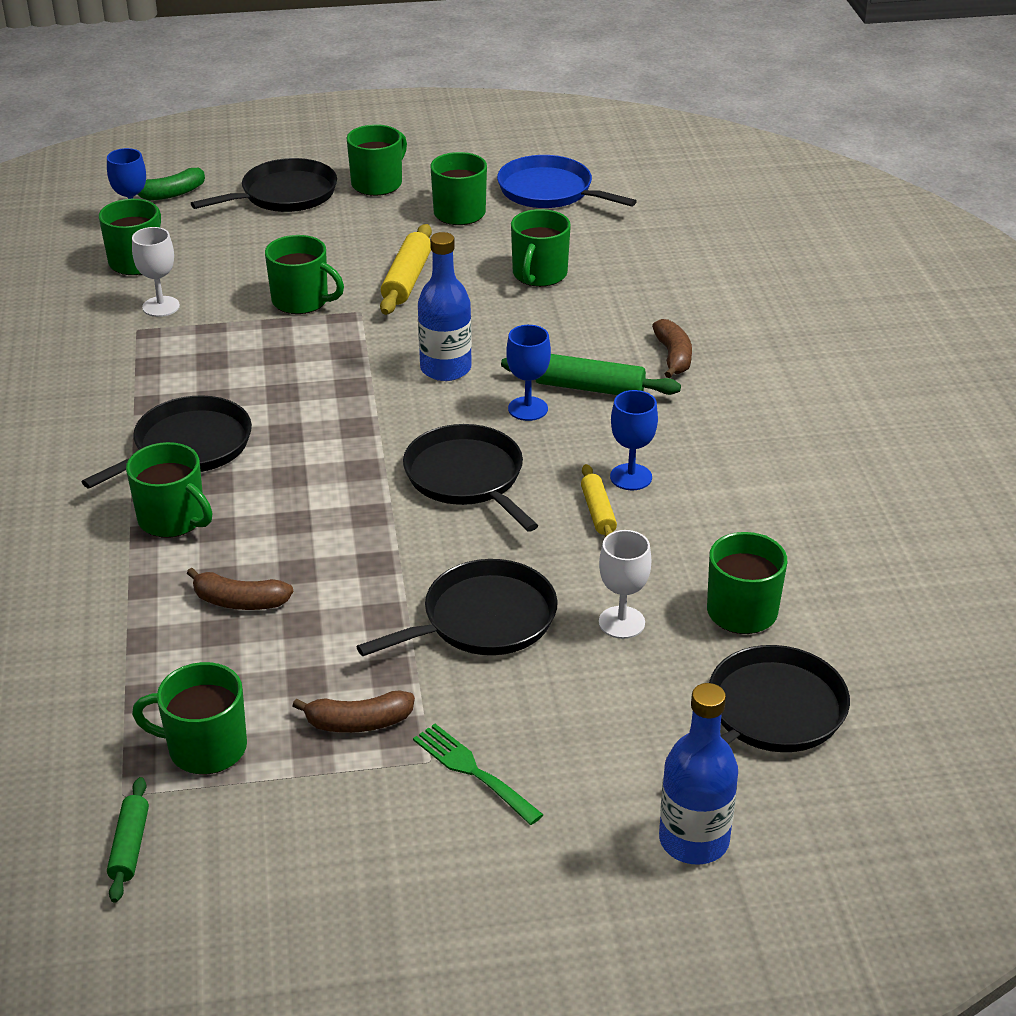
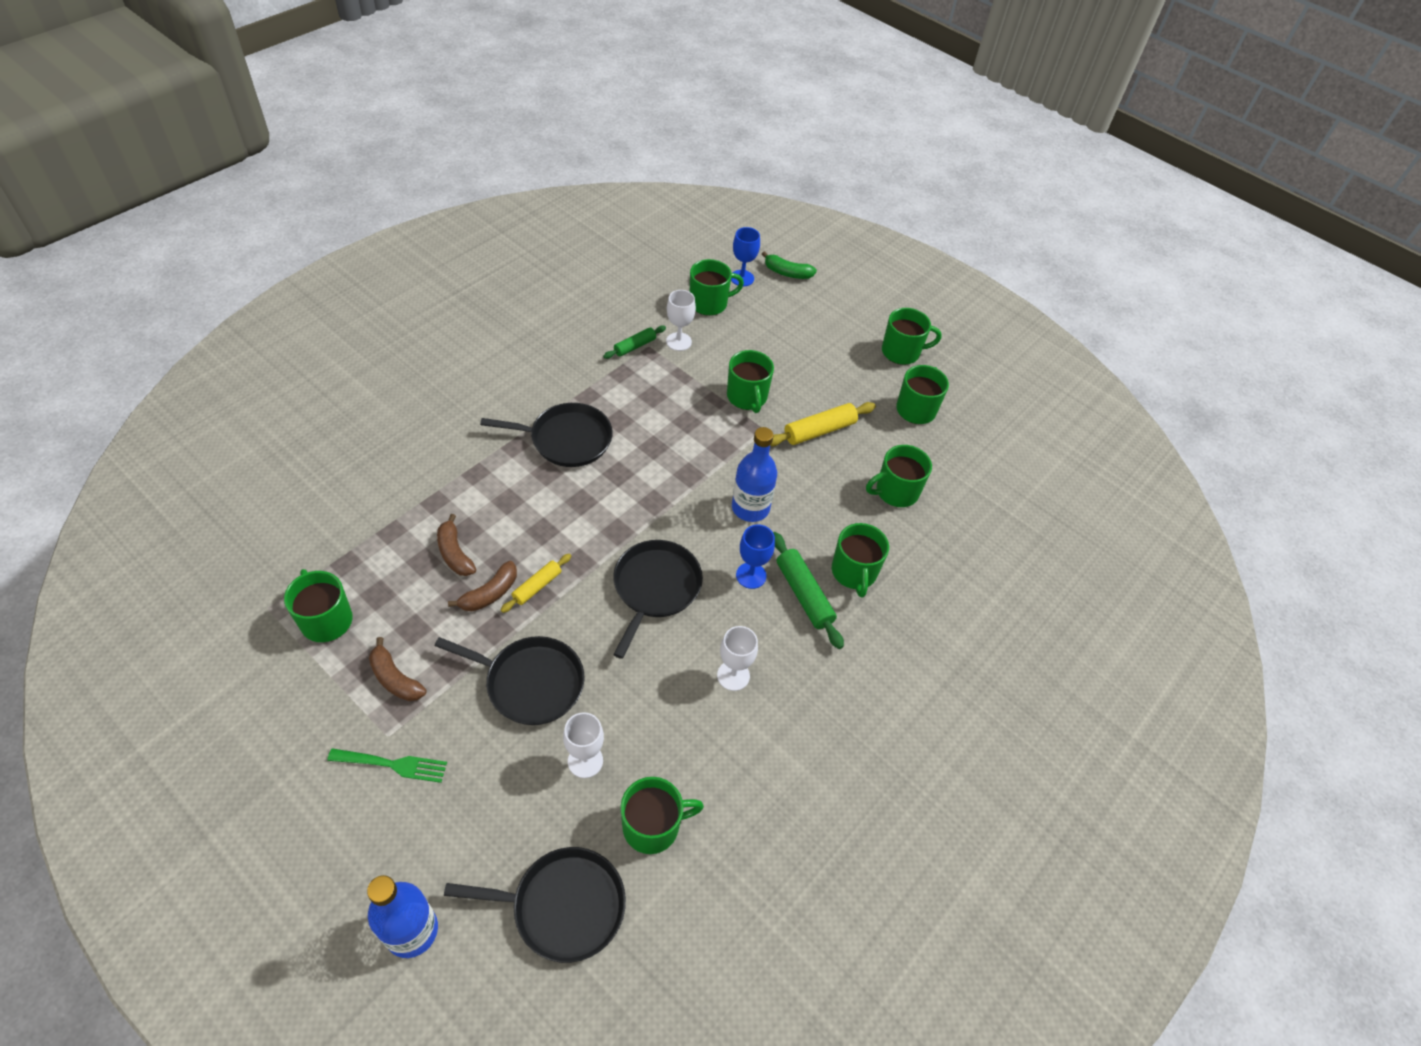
camera: 45 degrees right, 15 degrees up
(130, 846) = (230, 638): green rolling pin -> green rolling pin (635, 346)
(173, 519) = (499, 476): green mug -> green mug (854, 572)
(284, 194) = (841, 319): black pan -> none
(472, 771) = (393, 764): green fork -> green fork turned 90 degrees clockwise
(549, 191) = (992, 438): blue pan -> none
(598, 512) = (682, 679): yellow rolling pin -> yellow rolling pin (537, 586)
(631, 477) = (733, 675): blue goblet -> white goblet
(673, 357) = (883, 620): brown banana -> brown banana (490, 594)

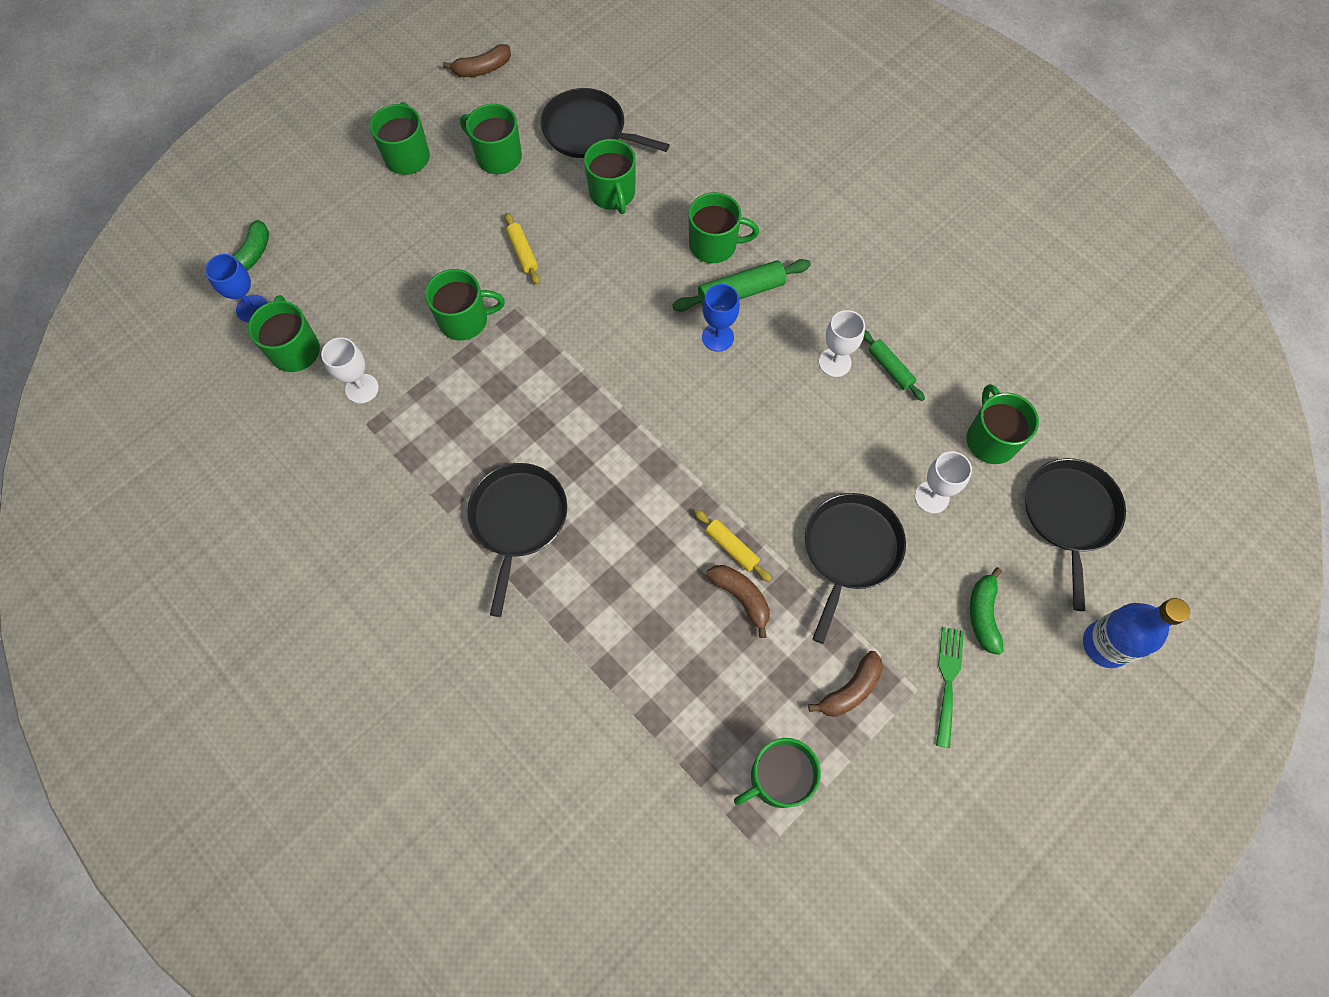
camera: 80 degrees left, 15 degrees up
(454, 553) = (686, 640): brown banana -> brown banana (482, 69)
(456, 803) = (983, 614): none -> green banana
(635, 346) = (364, 440): green rolling pin -> green rolling pin (890, 368)
(655, 588) = (733, 429): black pan -> black pan (588, 131)
(750, 508) = (629, 330): blue bottle -> none
(819, 430) = (522, 253): yellow rolling pin -> yellow rolling pin, size x0.63

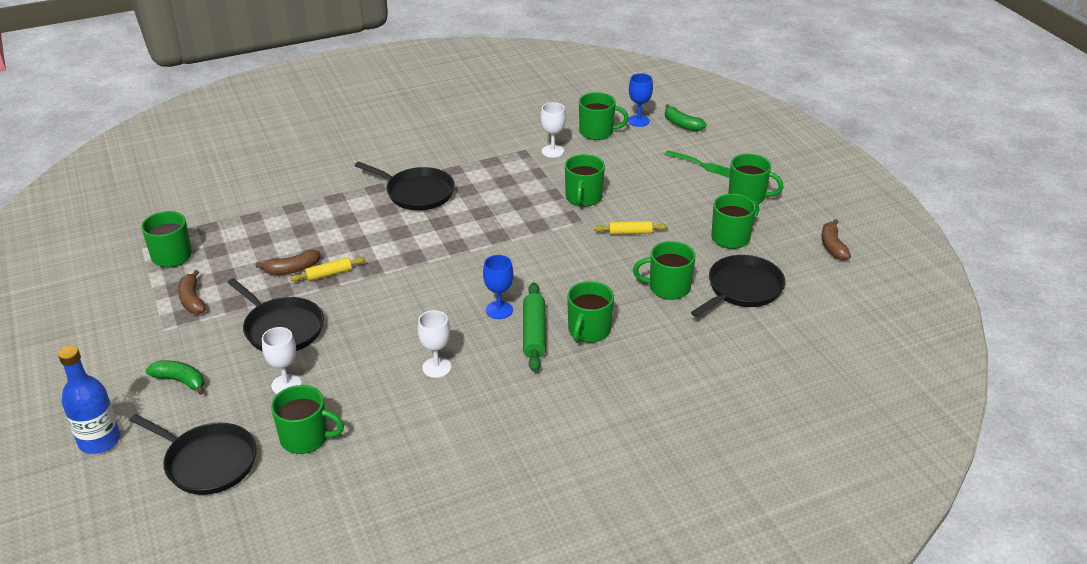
camera: 110 degrees right, 30 degrees down
(890, 368) = (410, 398): green rolling pin -> none
(948, 680) = (155, 347): green fork -> green fork (703, 165)

